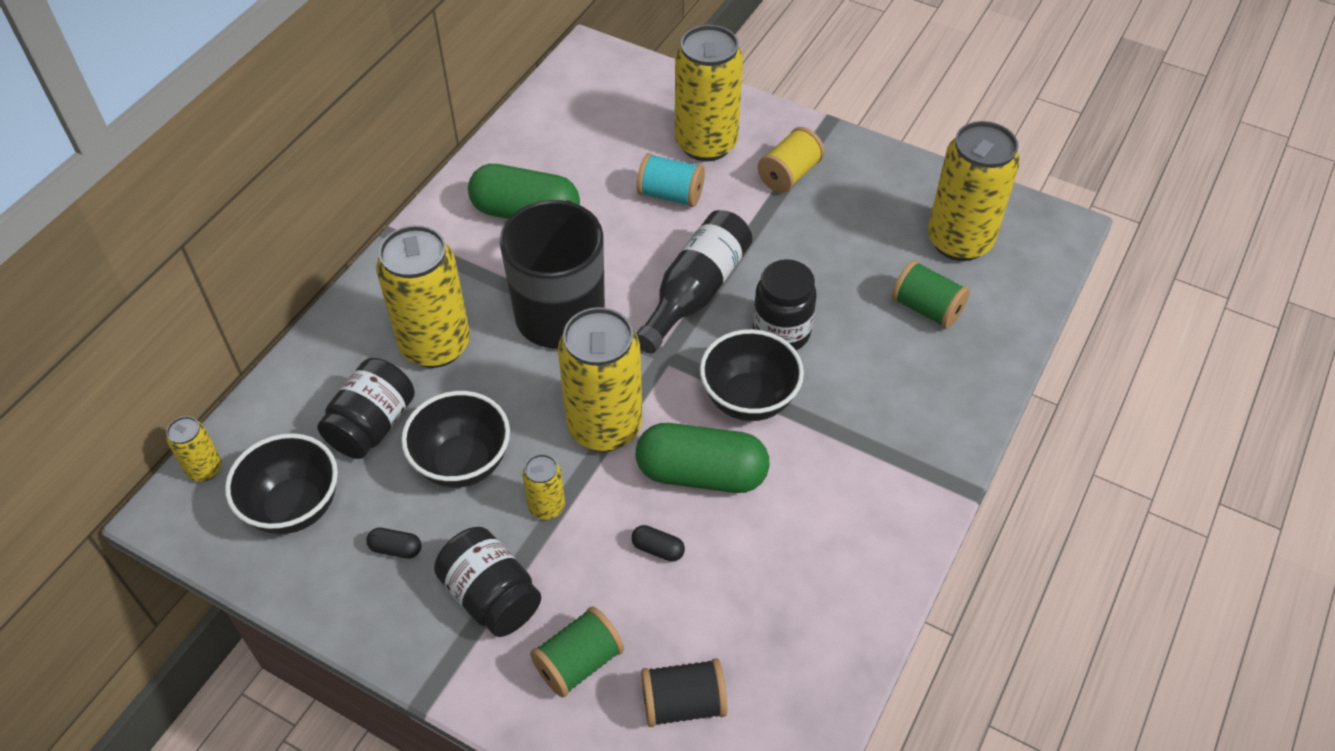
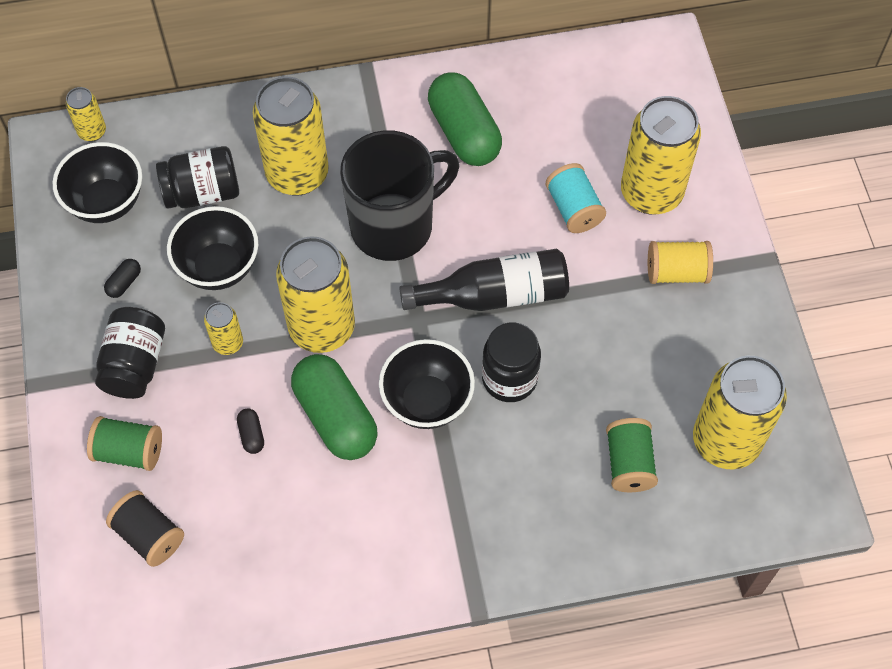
camera: 50 degrees right, 10 degrees up
(396, 549) = (124, 283): black capsule -> black capsule turned 60 degrees clockwise

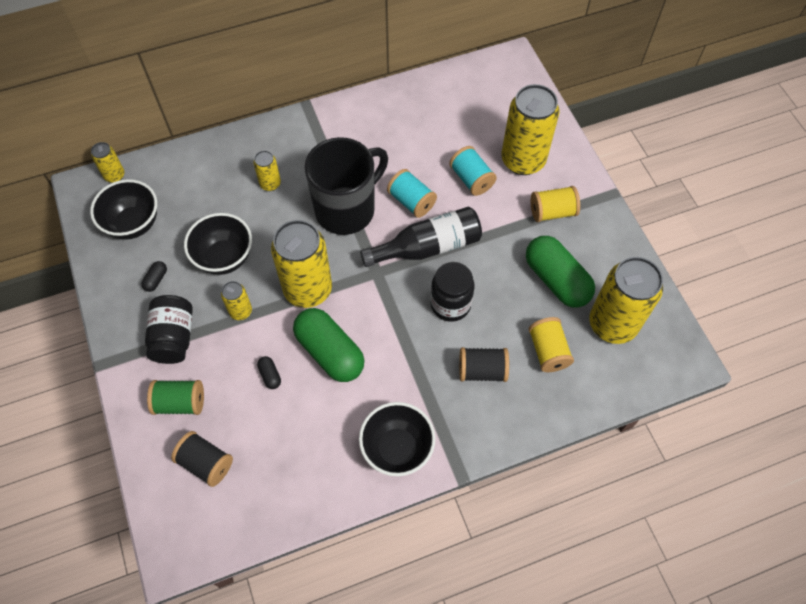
camera: 10 degrees left, 0 degrees up
(202, 192) = (203, 207): black jar -> none
(297, 174) = (270, 184): yellow can -> yellow can, size x0.47
(427, 401) = (394, 330): black bowl -> black bowl (397, 448)
(464, 132) = (384, 138): green capsule -> green capsule (556, 280)
(484, 228) = (411, 201): none -> turquoise spool
(533, 475) = (482, 370): none -> black spool
(629, 463) = (548, 351): green spool -> yellow spool

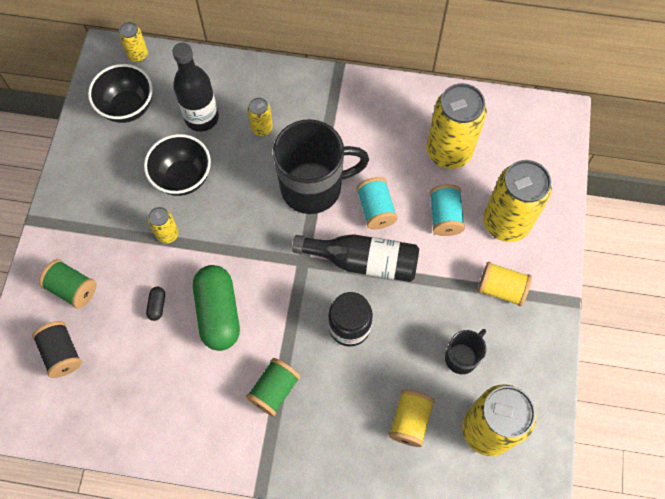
camera: 30 degrees right, 5 degrees up
(156, 280) = (117, 168): black capsule -> none
(174, 337) = (101, 228): black jar -> none
(209, 200) = (201, 118): none -> black bottle
(308, 289) = (234, 245): yellow can -> yellow can (448, 151)
(397, 448) = (221, 432): black bowl -> none
(420, 388) = (274, 390): none -> green spool
(482, 370) = (338, 405): black spool -> none
(556, 280) = (462, 357): green capsule -> black mug

